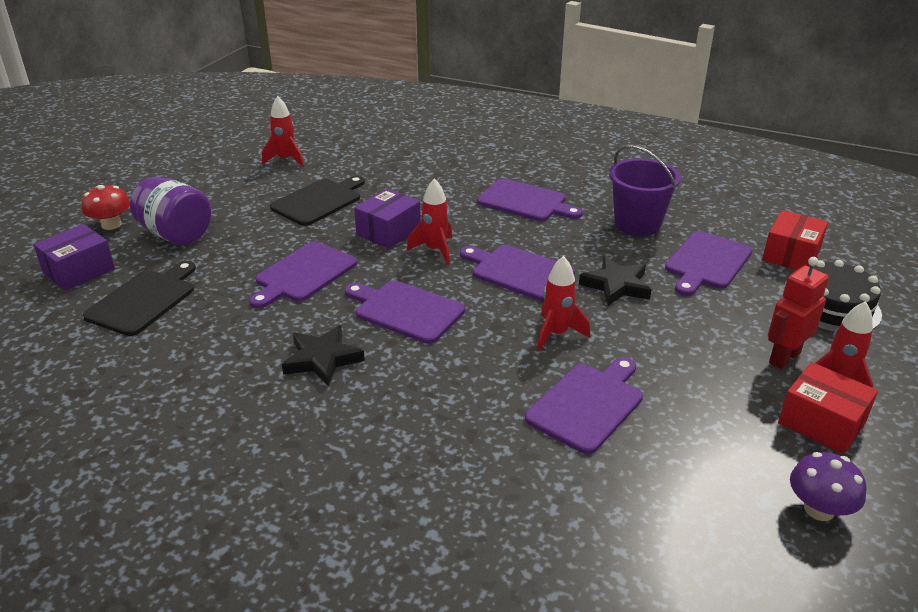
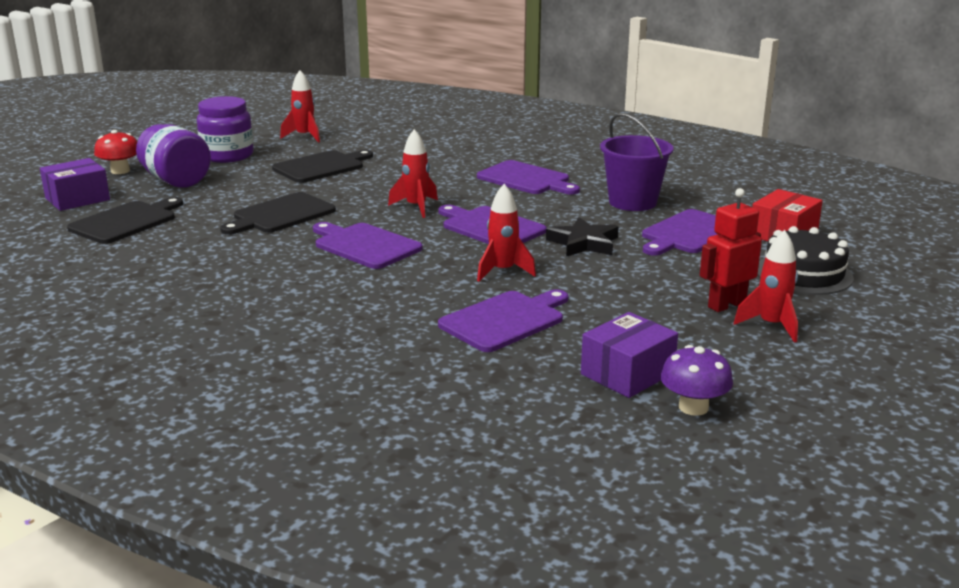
camera: 10 degrees right, 10 degrees down
(217, 193) = (227, 155): none -> purple jar
(303, 274) = (281, 215): purple cutting board -> black cutting board
(322, 359) = (269, 271): black star -> none
(388, 232) = (377, 192): purple box -> purple box (627, 374)
(821, 422) = (736, 351): red box -> none

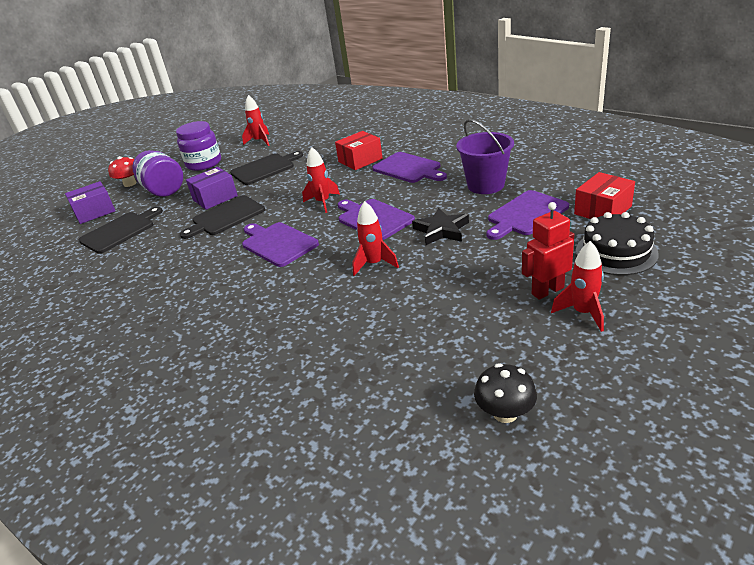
camera: 10 degrees right, 10 degrees up
(457, 166) = (360, 160): none -> red box
(505, 320) = (366, 317): purple cutting board -> none
(627, 374) = (454, 374): purple box -> purple box (215, 198)
(693, 407) = (505, 413): purple mushroom -> black mushroom

